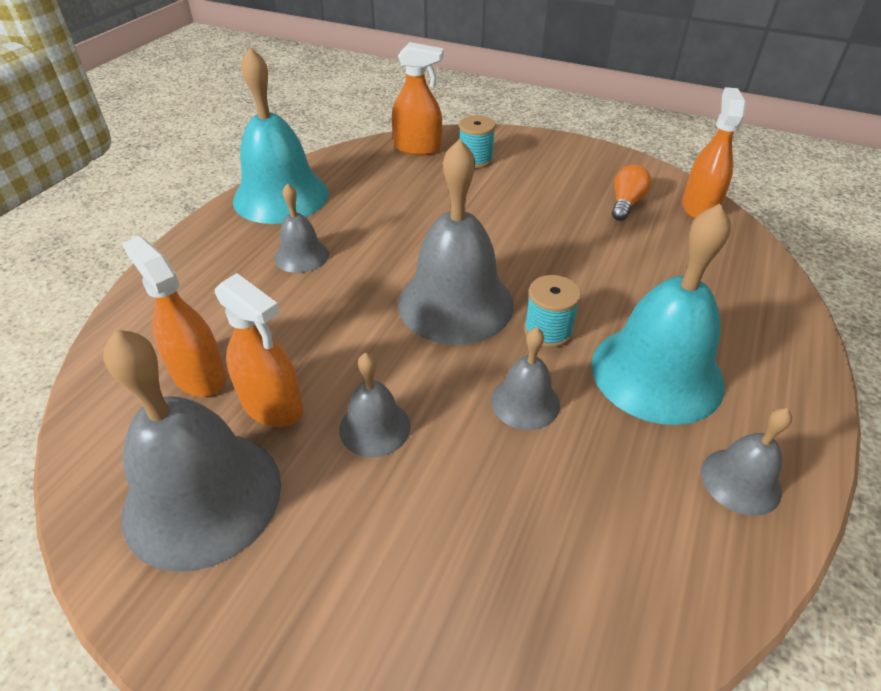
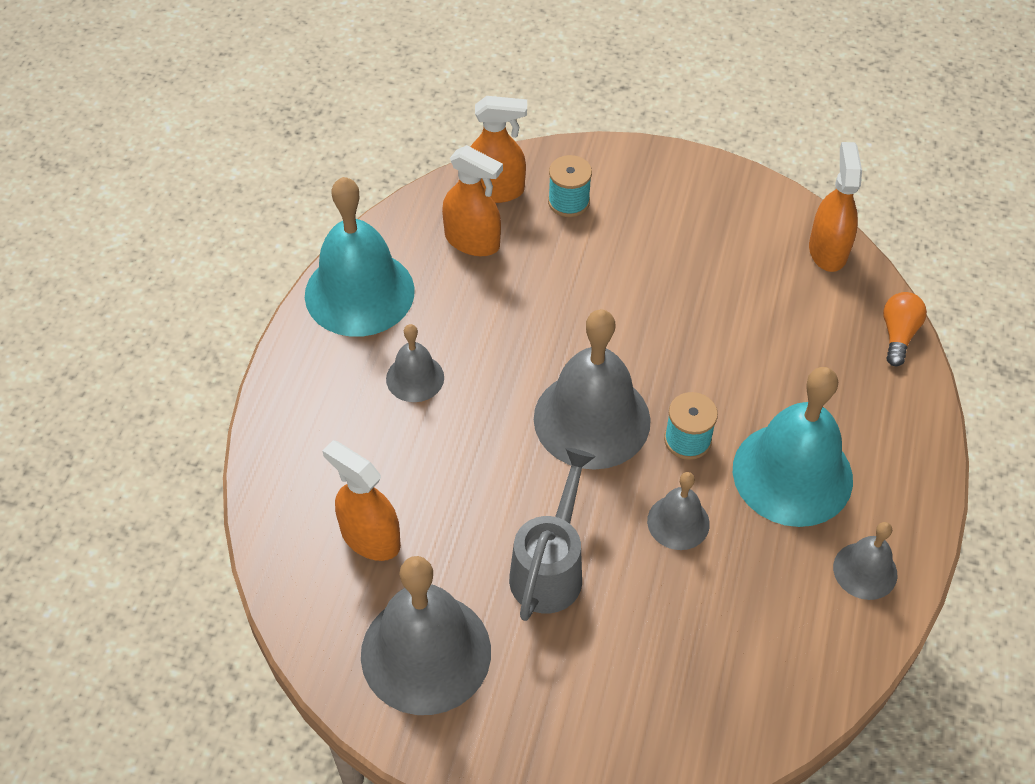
camera: 10 degrees left, 10 degrees up
(272, 405) = (451, 558): orange spray bottle -> orange spray bottle (472, 241)
(374, 427) = (551, 567): grey bell -> grey watering can
(626, 203) = (749, 254): orange light bulb -> orange light bulb (898, 335)

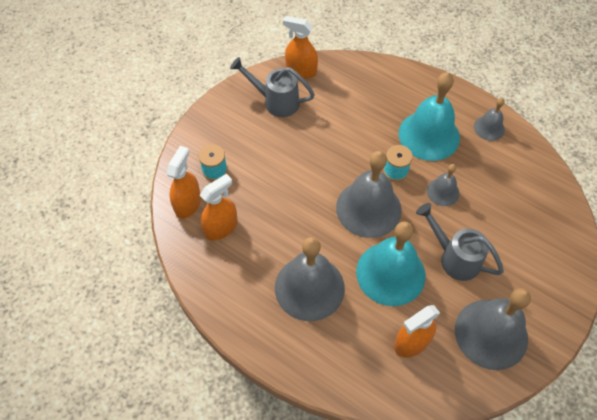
camera: 70 degrees left, 5 degrees up
(359, 292) = (233, 300): turquoise bell -> turquoise bell (390, 273)
(415, 378) = (309, 287): grey bell -> grey bell, size x1.97
(742, 235) = (275, 101): none -> grey watering can
(898, 335) = (363, 64): orange light bulb -> none

